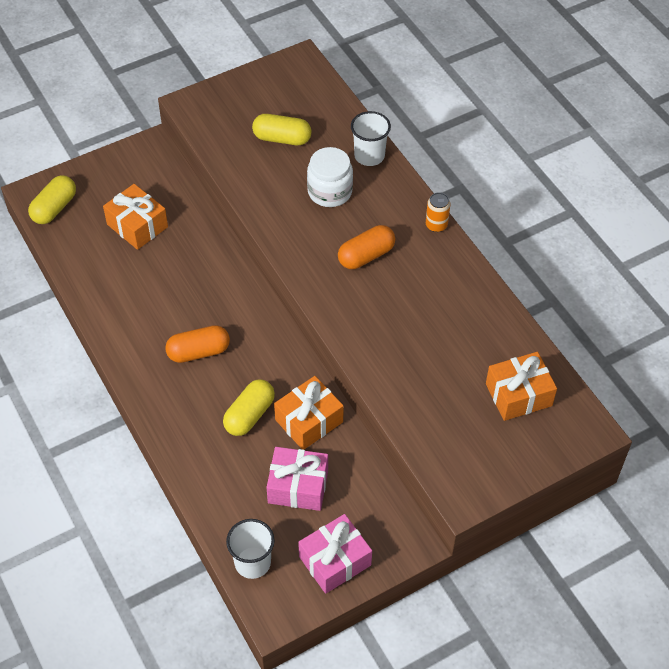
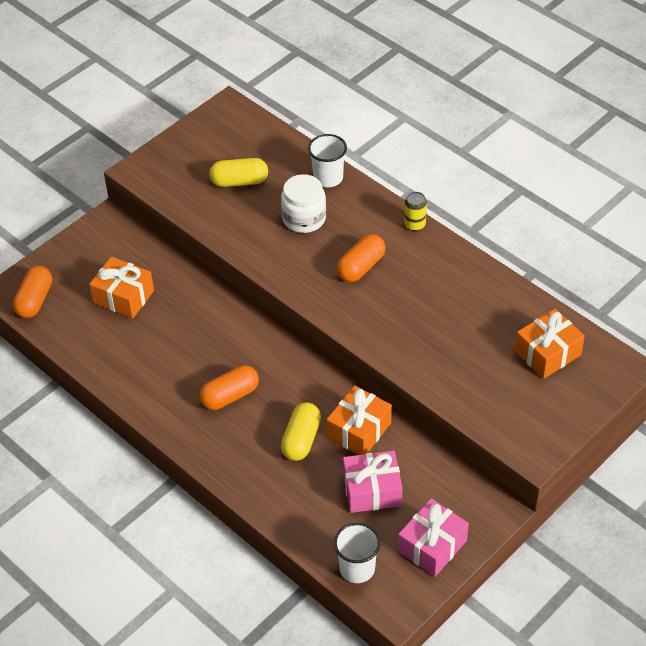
camera: 15 degrees left, 5 degrees down
(54, 208) = (34, 300): yellow capsule -> orange capsule
(436, 225) = (414, 224): orange can -> yellow can

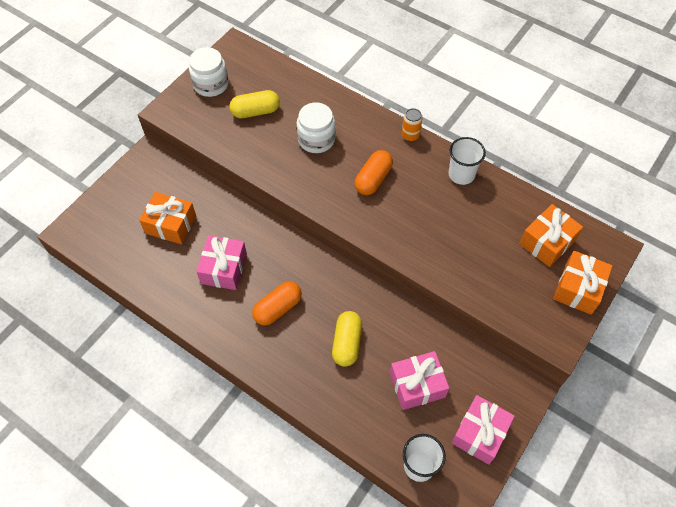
camera: 10 degrees left, 10 degrees up
(34, 300) = (93, 237): orange capsule -> none
(176, 349) = (224, 269): none -> pink gift
(193, 147) = (211, 84): none -> white jar
(328, 178) = (330, 101): white cup -> white cup (461, 174)
(359, 430) = (394, 327): orange gift -> orange gift (578, 288)
(414, 224) = (410, 135): yellow can -> orange can

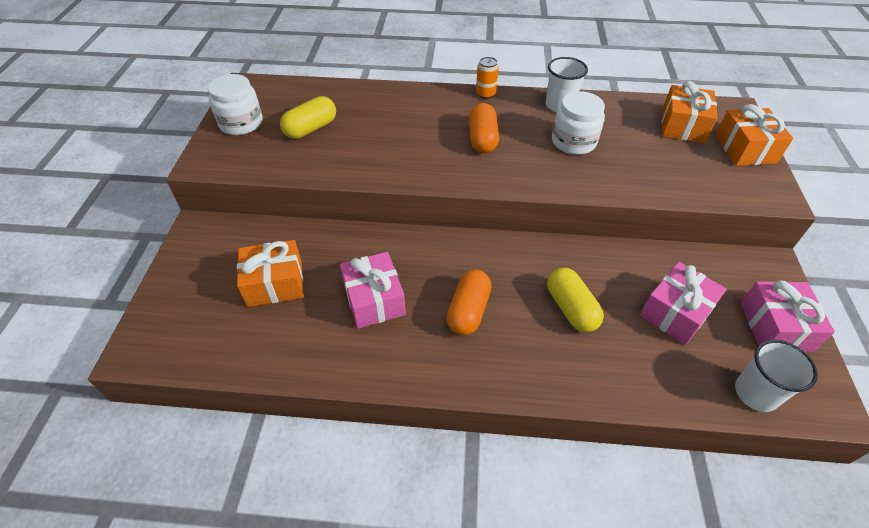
camera: 30 degrees left, 10 degrees down
(316, 139) = (396, 128): white jar -> white jar (573, 142)

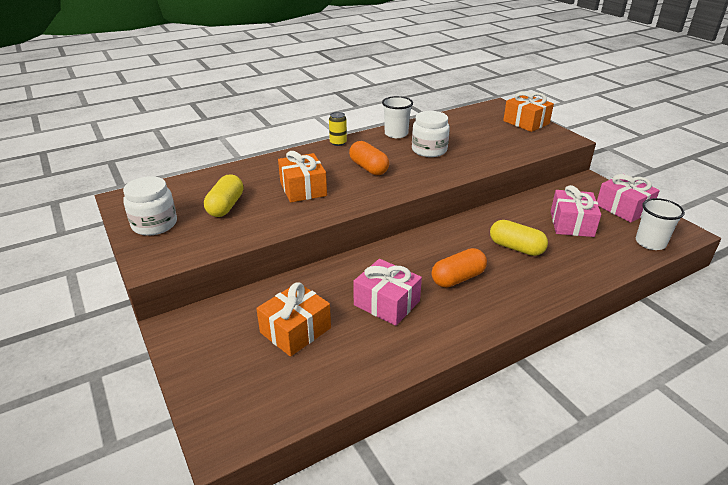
camera: 35 degrees left, 15 degrees down
(468, 311) = (458, 278): orange capsule -> orange capsule turned 75 degrees clockwise
(485, 94) = (338, 143): orange can -> yellow can
(683, 126) = (481, 122): orange gift -> orange gift (303, 189)

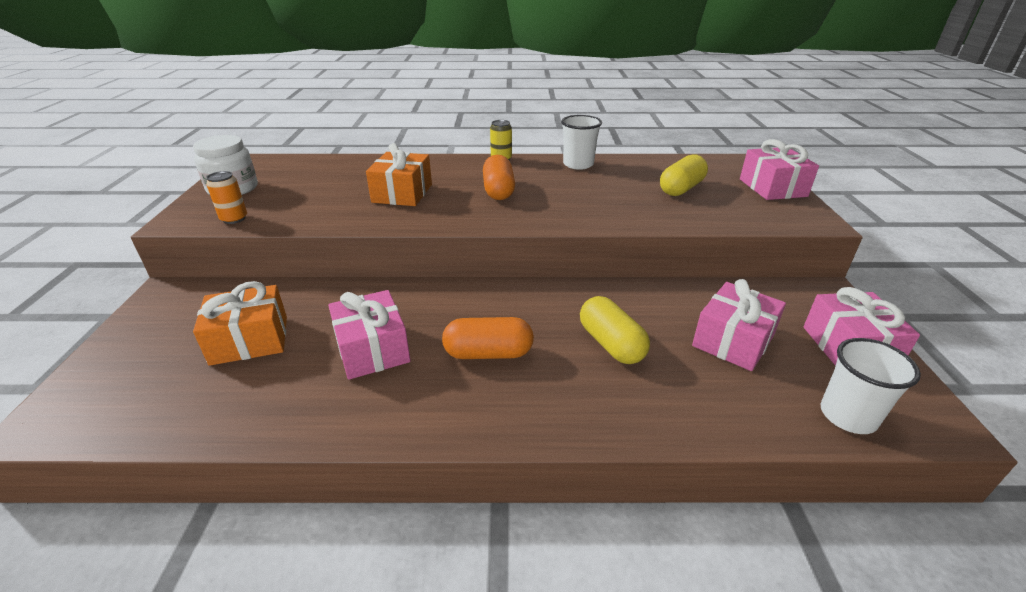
camera: 30 degrees right, 0 degrees up
(199, 247) = (234, 219): none -> orange can
(226, 206) = (311, 190): yellow capsule -> yellow capsule (681, 189)
(429, 150) = (595, 189): white jar -> none
(526, 122) = (772, 188): orange gift -> pink gift

